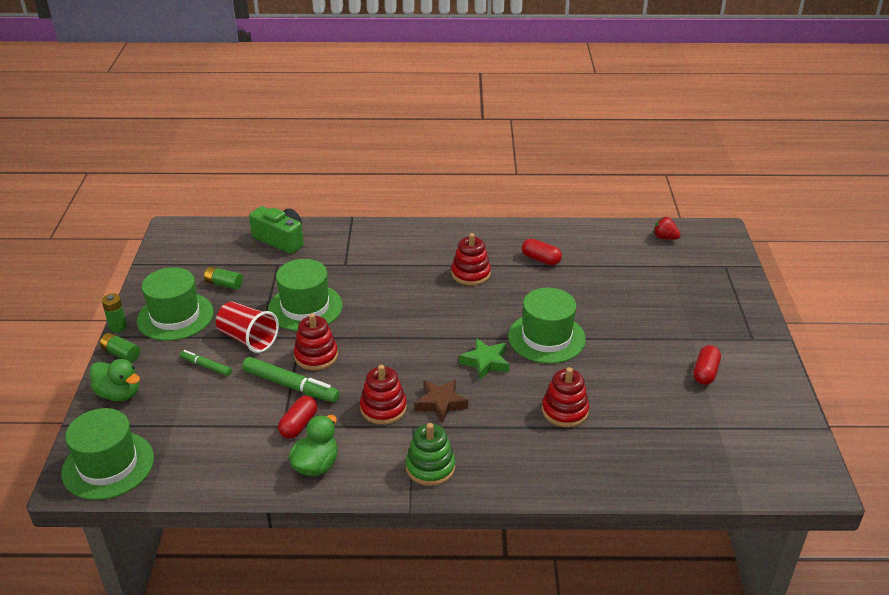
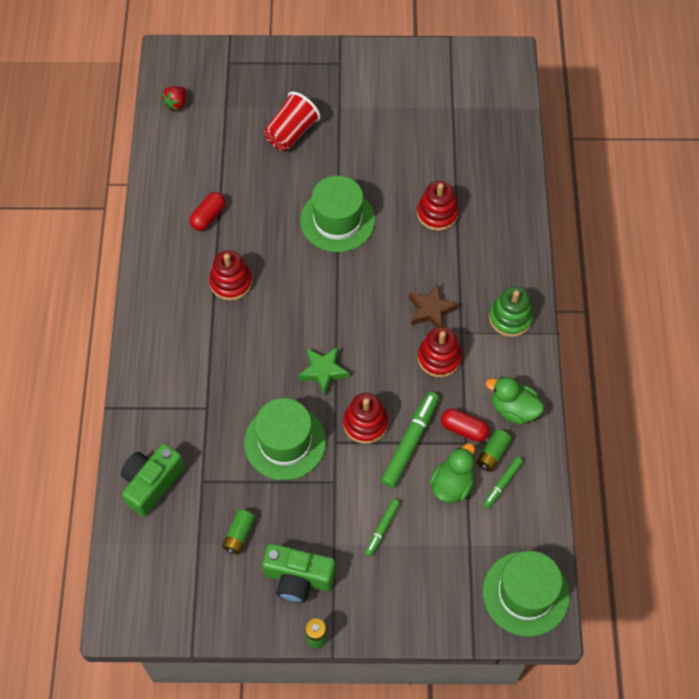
camera: 90 degrees left, 25 degrees up
(119, 394) = (426, 609): green duck -> green duck (452, 484)
(121, 354) = (363, 623): green battery -> green battery (492, 454)
(175, 316) = (298, 578): green hat -> green camera
(231, 452) = (502, 484): none -> green marker
(248, 339) = (338, 493): red cup -> red cup (291, 133)
(485, 362) = (373, 272): green star -> green star (323, 371)
(705, 372) = (385, 105): red capsule -> none

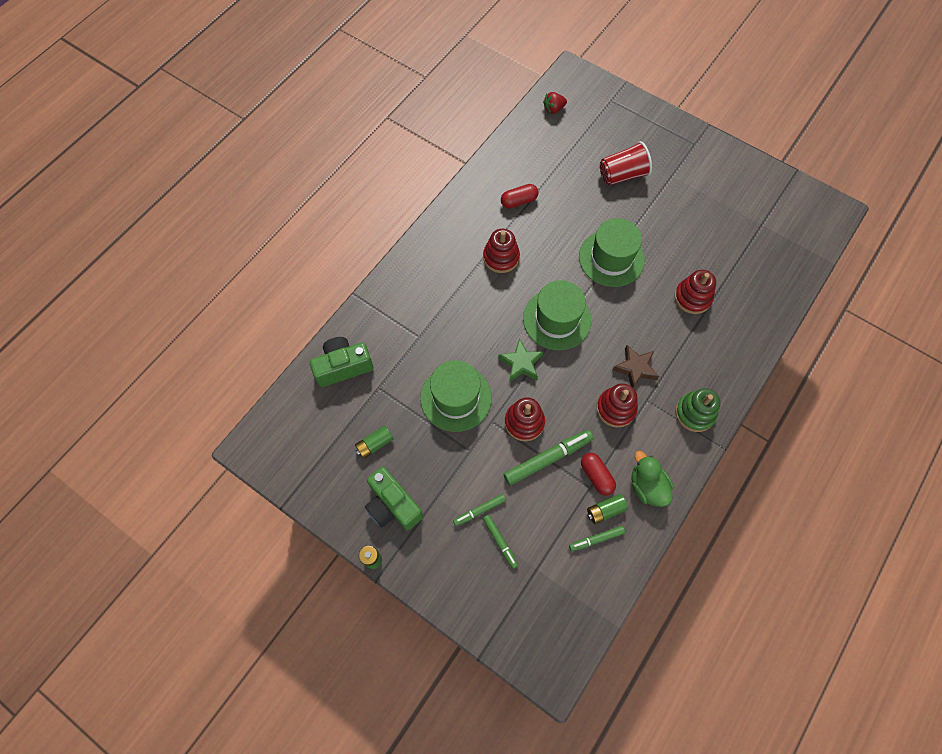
camera: 35 degrees right, 5 degrees up
(420, 543) = (500, 541): none -> green marker
(452, 484) = (556, 513): green duck -> none
(525, 593) = (553, 639): green hat -> green hat (557, 319)

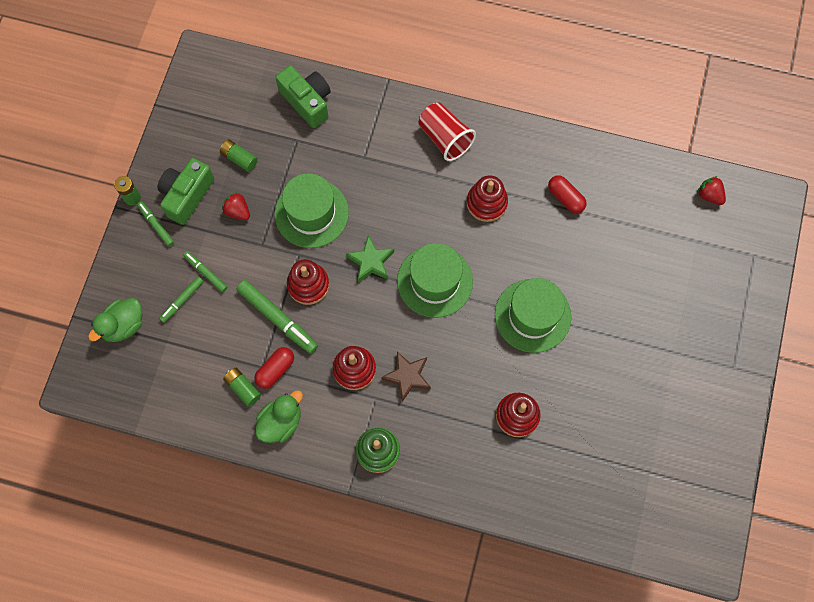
camera: 70 degrees right, 5 degrees up
(428, 462) = (238, 211): none -> red strawberry
(506, 607) = (124, 325): none -> green duck
(596, 539) = (212, 387): green marker -> green marker (156, 225)
(622, 175) = (650, 297): red cup -> red cup (445, 138)

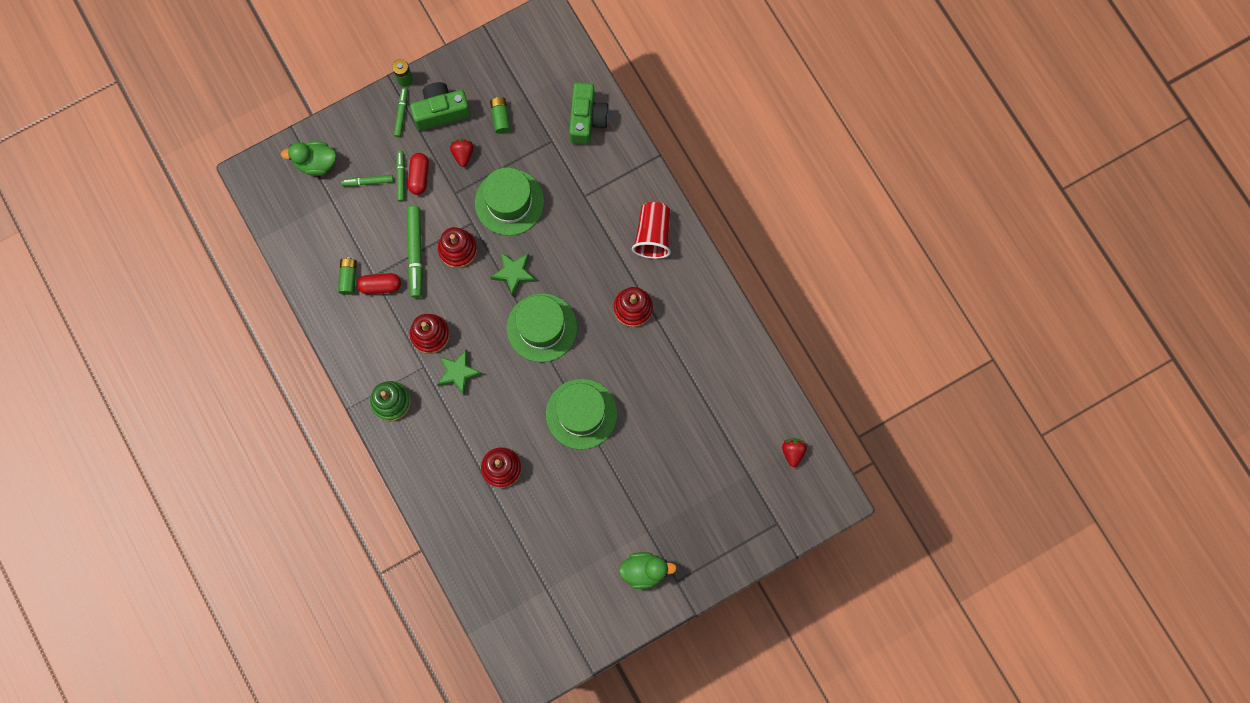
camera: 45 degrees right, 5 degrees up
(281, 422) = (350, 323): green duck -> green duck (644, 571)
(407, 376) = (458, 373): brown star -> green star
(565, 198) = (690, 357): red capsule -> red capsule (419, 176)

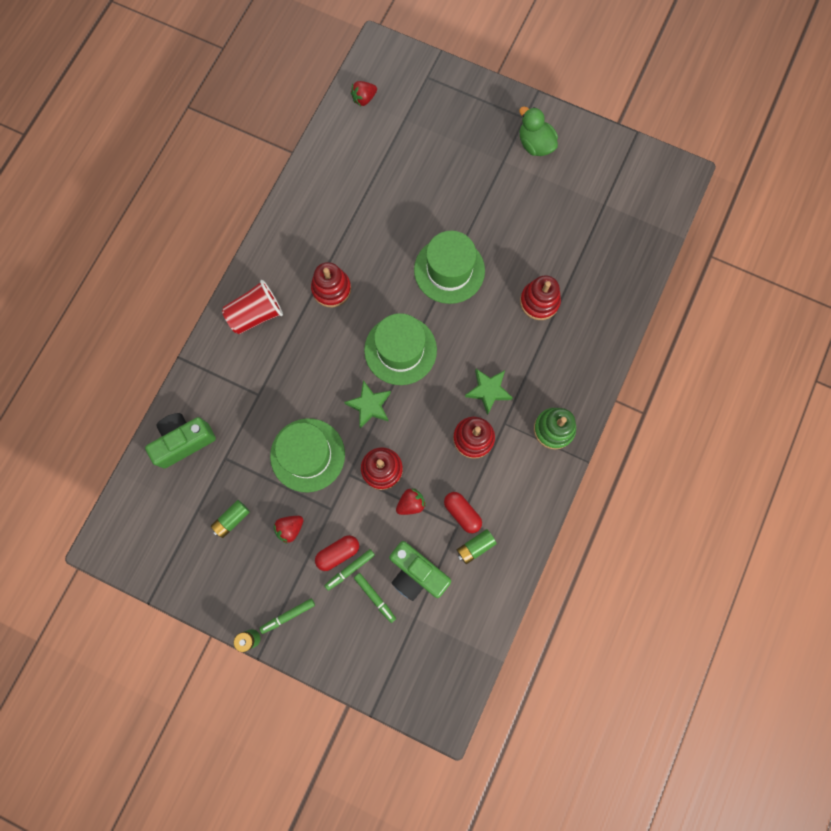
camera: 125 degrees left, 0 degrees up
(316, 163) = (390, 661): green duck -> none
(416, 253) = (411, 503): green marker -> red strawberry
(441, 111) = (261, 579): green camera -> green camera (416, 573)

